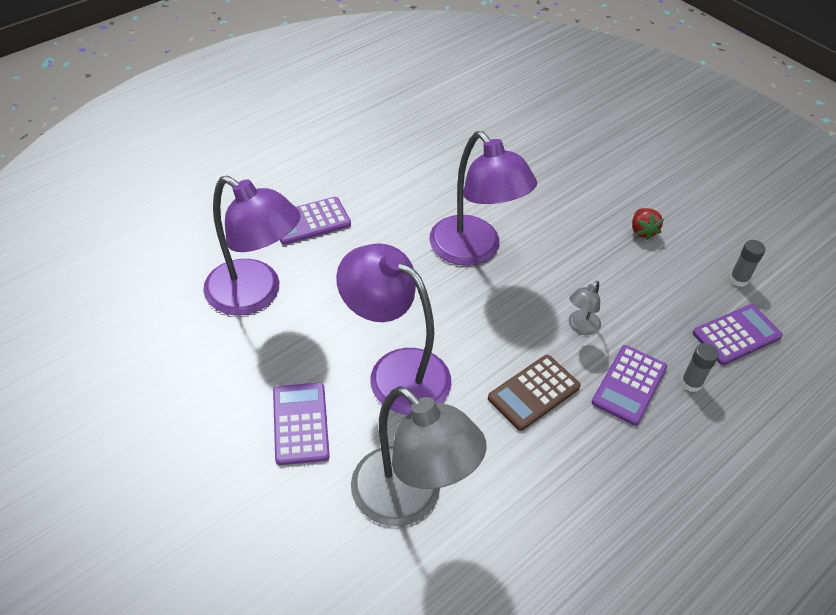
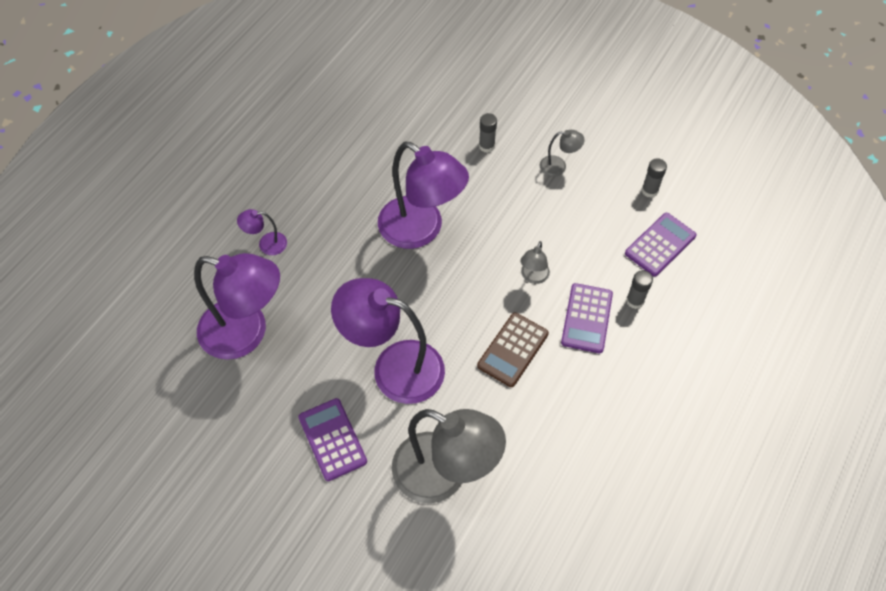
camera: 15 degrees left, 10 degrees up
(310, 221) = (266, 244): purple calculator -> purple lamp
(570, 194) = (486, 146): none -> grey glue stick
(642, 231) = (558, 166): red strawberry -> grey lamp

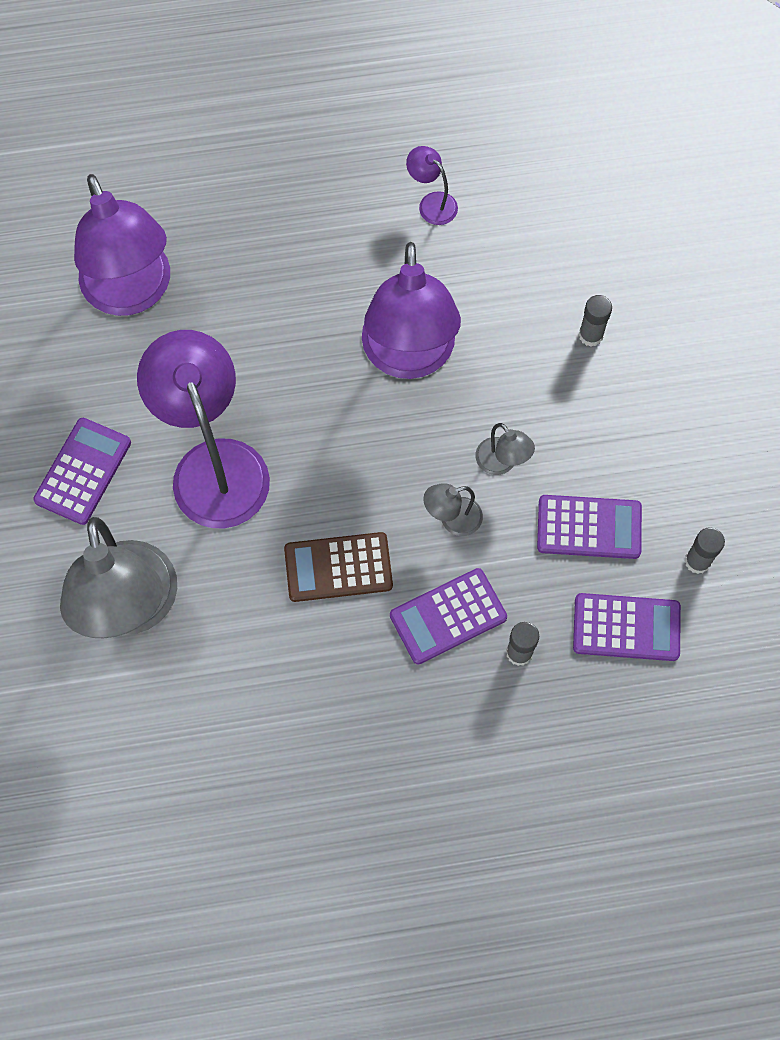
camera: 50 degrees right, 10 degrees up
(266, 244) = (252, 222): purple lamp -> purple lamp (431, 203)
(558, 166) = (636, 434): grey lamp -> grey lamp (501, 463)
(591, 221) = (589, 527): none -> purple calculator

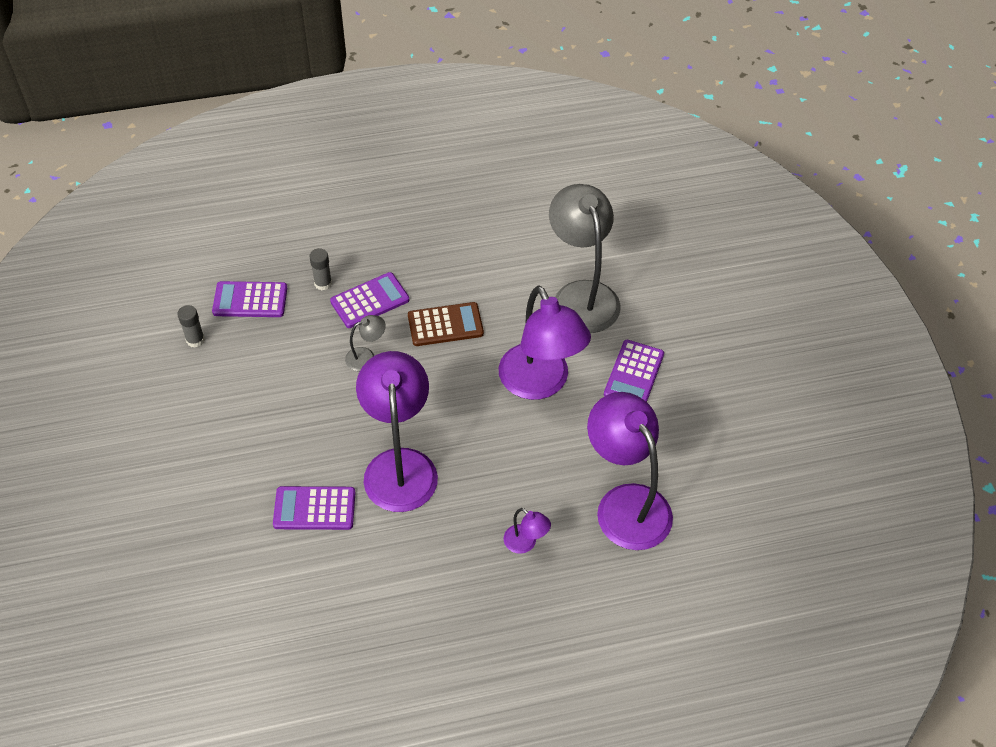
camera: 175 degrees right, 15 degrees down
(431, 203) = (382, 595): purple lamp -> purple lamp (525, 543)
(501, 463) = (330, 394): grey lamp -> none
(589, 527) = (269, 357): purple calculator -> purple calculator (314, 508)
(590, 335) = (254, 489): grey glue stick -> none

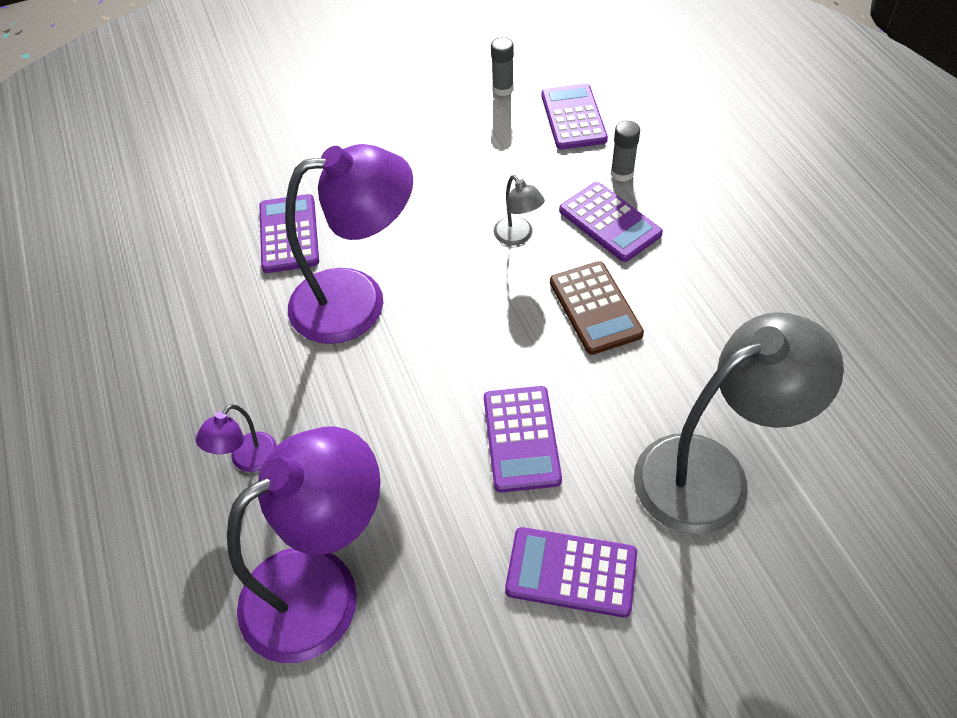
camera: 85 degrees right, 0 degrees up
(540, 383) = (521, 439): purple lamp -> purple calculator

